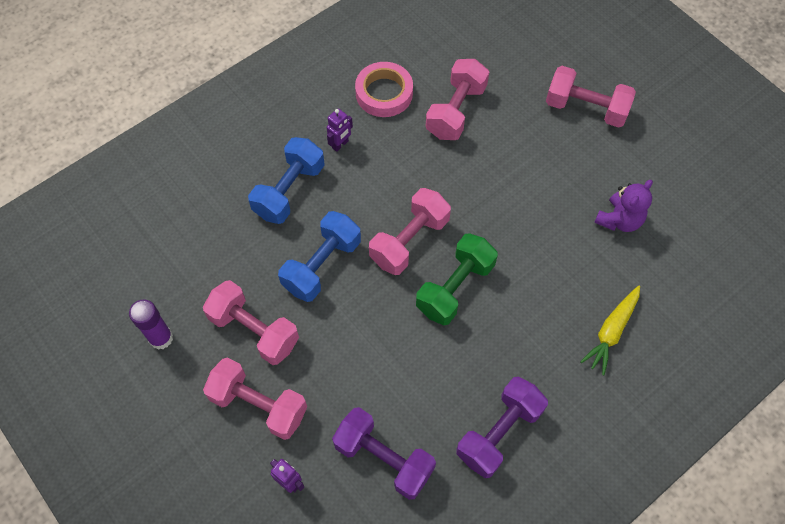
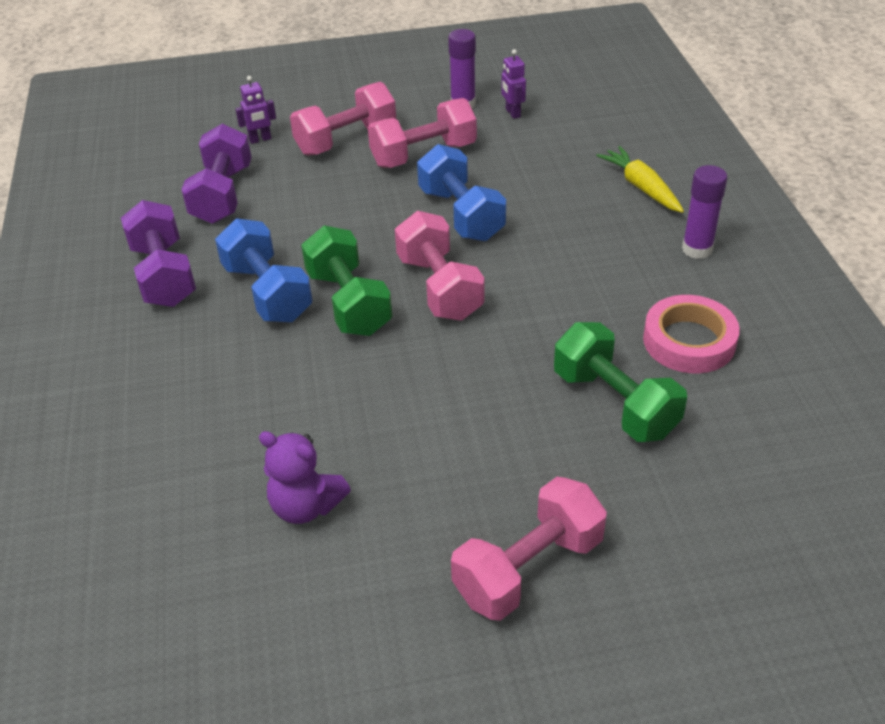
camera: 120 degrees right, 20 degrees down
(289, 191) = (578, 218): blue dumbbell -> blue dumbbell (267, 292)
(292, 114) = (697, 249): none -> purple glue stick
(340, 144) = (622, 275): purple robot -> purple robot (512, 113)
(384, 458) = (222, 195): purple dumbbell -> purple dumbbell turned 60 degrees counterclockwise
(456, 111) = (615, 403): pink dumbbell -> green dumbbell
(611, 332) = (170, 416): yellow carrot -> yellow carrot (641, 187)
(619, 220) = (306, 506): purple teddy bear -> purple teddy bear turned 45 degrees counterclockwise

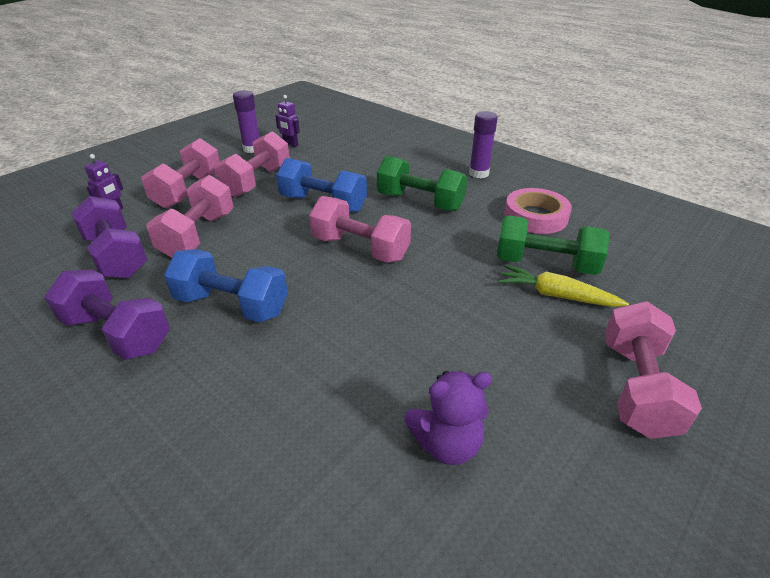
camera: 40 degrees left, 5 degrees down
(307, 201) = (198, 235): none -> pink dumbbell
(349, 303) = (306, 284): green dumbbell -> green dumbbell (420, 202)
(641, 187) = (411, 156): yellow carrot -> yellow carrot (556, 295)

